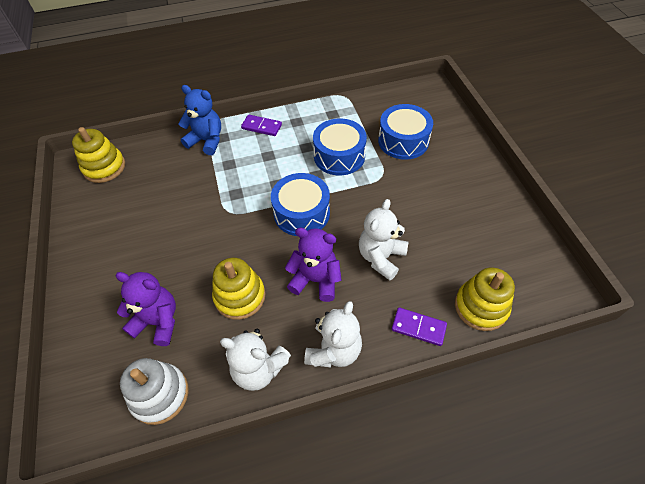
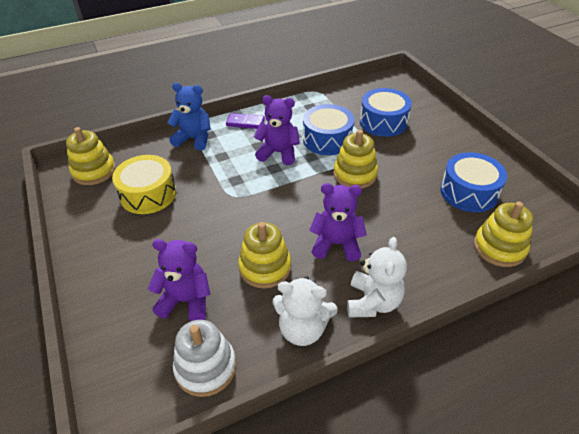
camera: 10 degrees left, 10 degrees down
(149, 199) = (148, 194): none -> yellow drum
(285, 167) = (278, 153): none -> purple teddy bear
(301, 213) = (305, 189): blue drum -> blue drum (469, 192)
(356, 201) = (355, 174): none -> yellow stacking toy
(381, 257) = (393, 218): white teddy bear -> none
(418, 327) = (447, 272): purple domino -> none

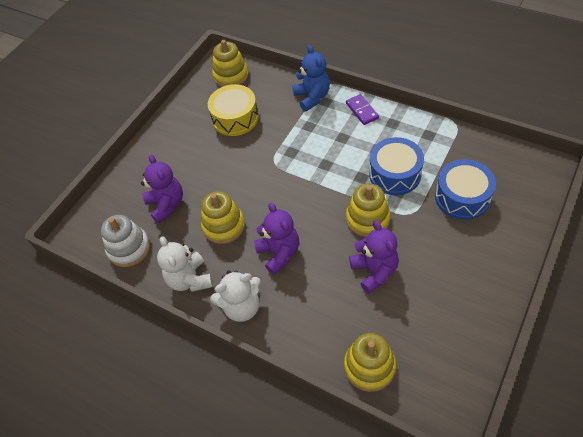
camera: 60 degrees right, 10 degrees up
(278, 153) = (346, 155): purple teddy bear -> purple teddy bear (374, 271)
(469, 192) = (423, 312): blue drum -> none

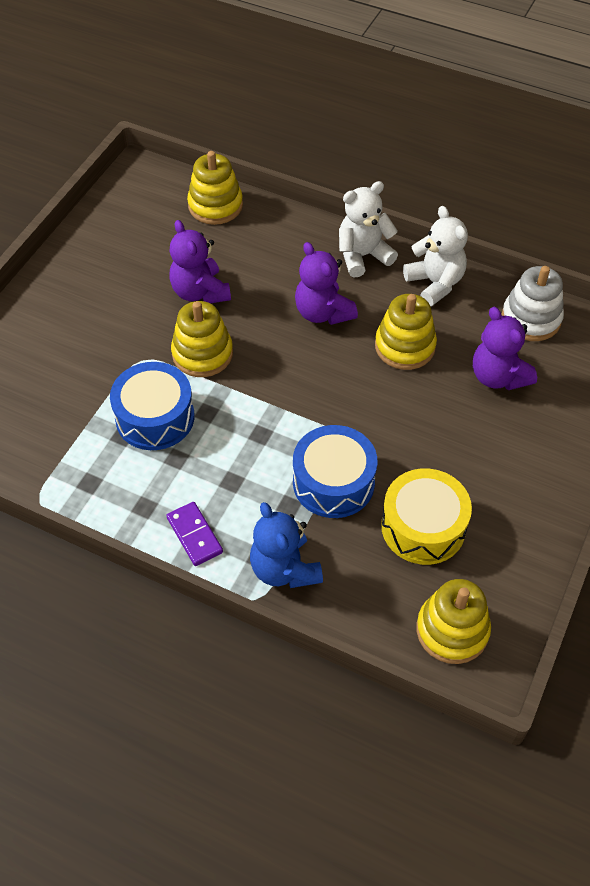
camera: 170 degrees right, 0 degrees up
(462, 197) = (65, 381): blue drum -> blue drum (333, 482)

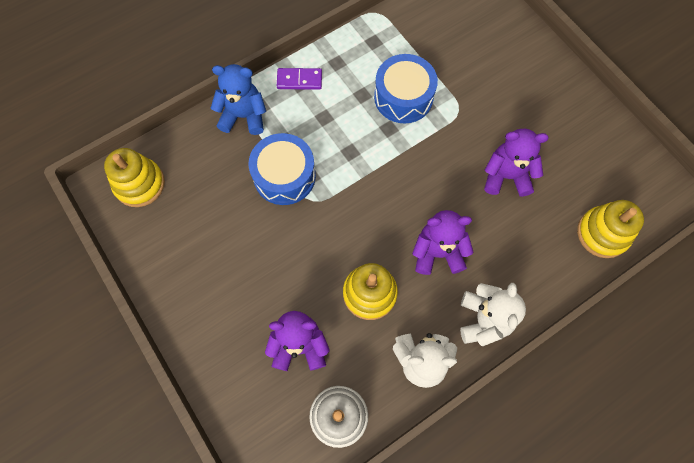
camera: 120 degrees right, 15 degrees up
(202, 353) = (443, 150): yellow stacking toy -> none
(423, 527) = (216, 211): yellow drum -> none

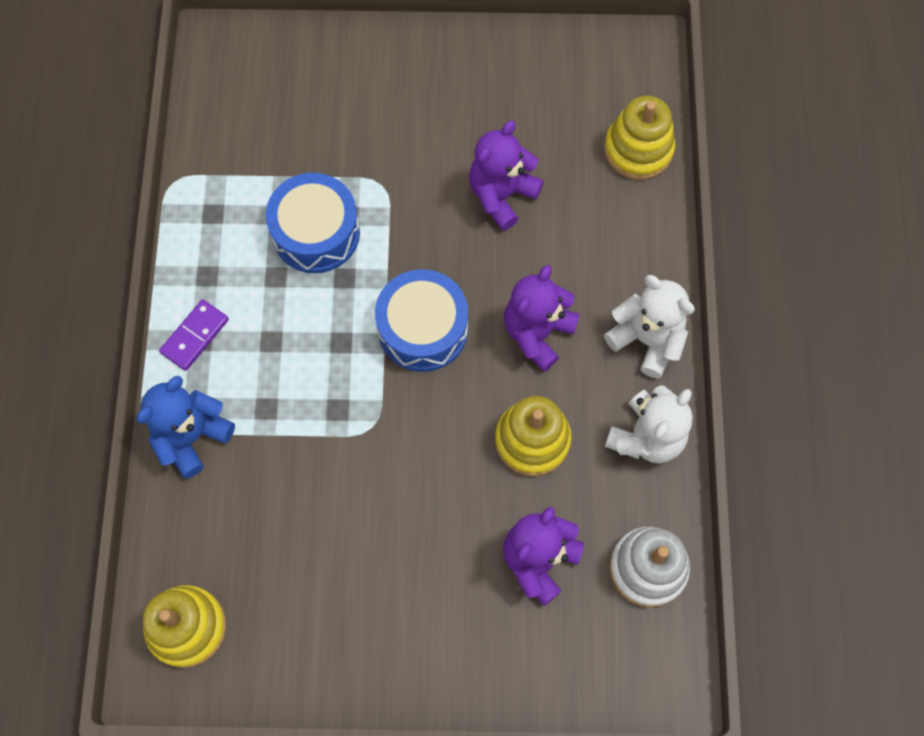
camera: 55 degrees left, 0 degrees up
(284, 176) = (313, 440): blue drum -> blue drum (423, 329)

